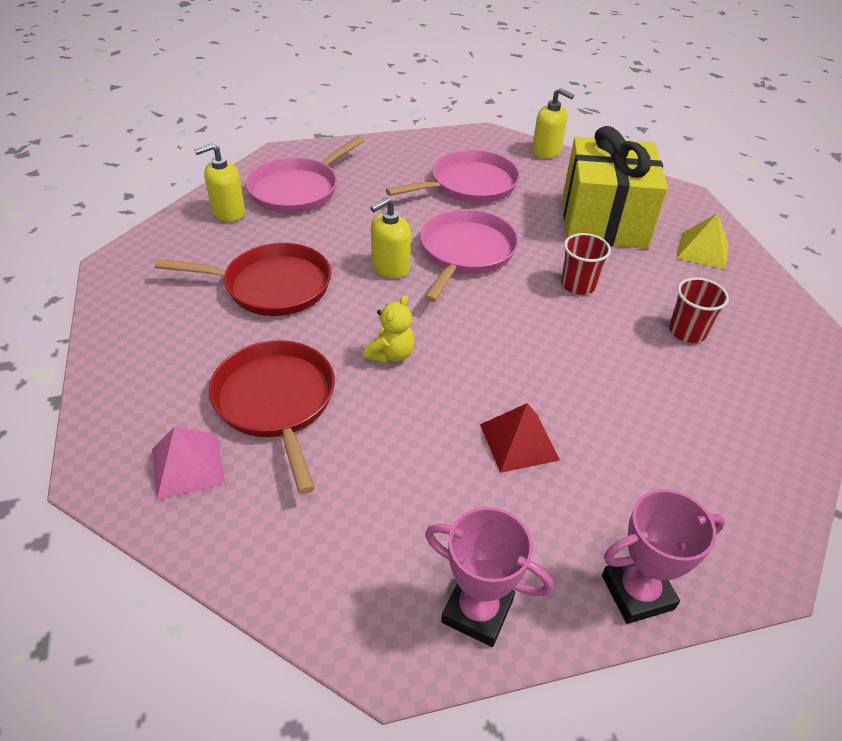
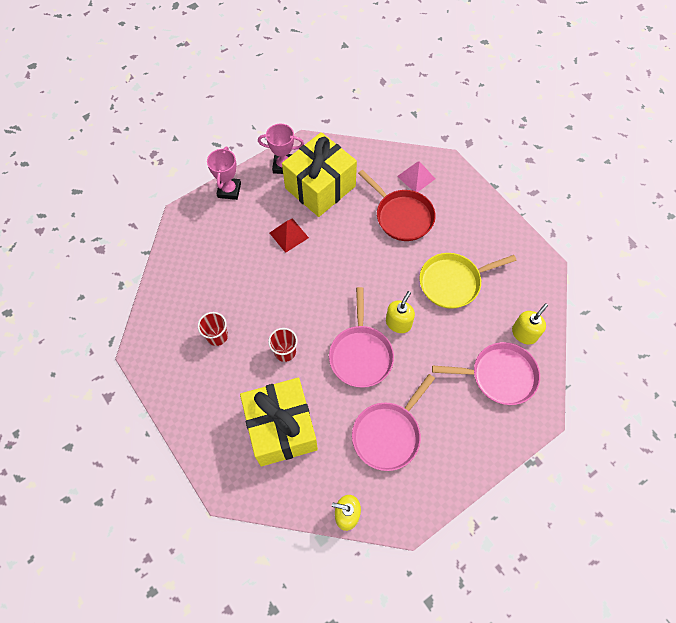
camera: 160 degrees right, 20 degrees up
(272, 286) = (452, 282): red pan -> yellow pan
(297, 190) = (500, 376): pink pan -> pink pan turned 75 degrees clockwise
(391, 354) = (366, 261): yellow teddy bear -> none
(409, 519) = (320, 187): none -> yellow gift
(637, 592) = (229, 190): pink trophy -> pink trophy turned 45 degrees counterclockwise
(703, 250) = (210, 421): yellow pyramid -> none

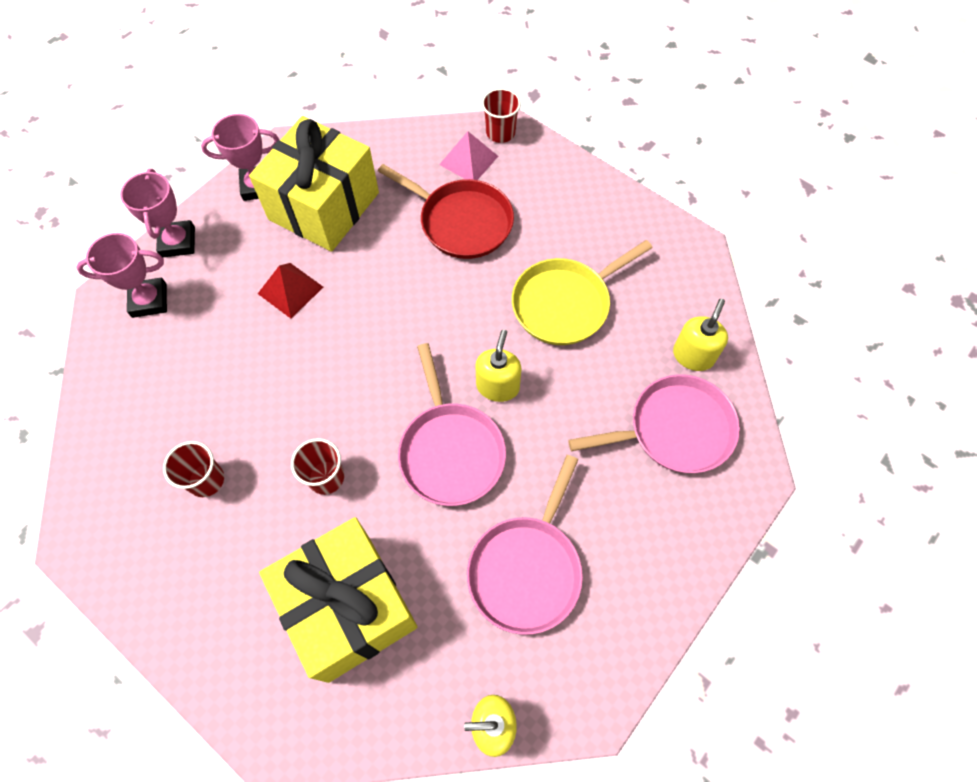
camera: 15 degrees left, 0 degrees up
(206, 222) = (149, 300): none -> pink trophy
(441, 163) = (500, 132): none -> red cup

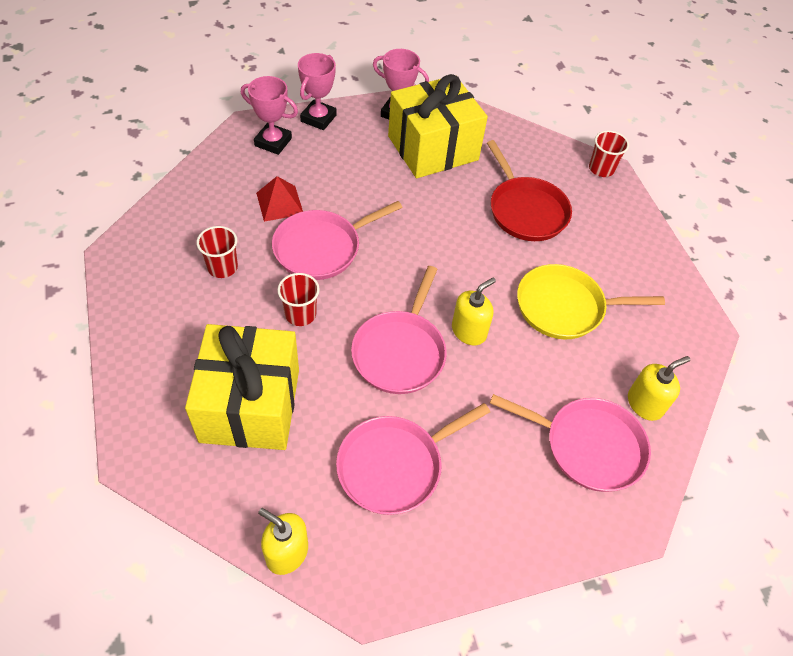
camera: 30 degrees right, 10 degrees down
(290, 290) = (369, 186): red pyramid -> red pyramid (279, 203)
(293, 391) = (321, 248): none -> pink pan
(468, 160) = (562, 174): pink pyramid -> none

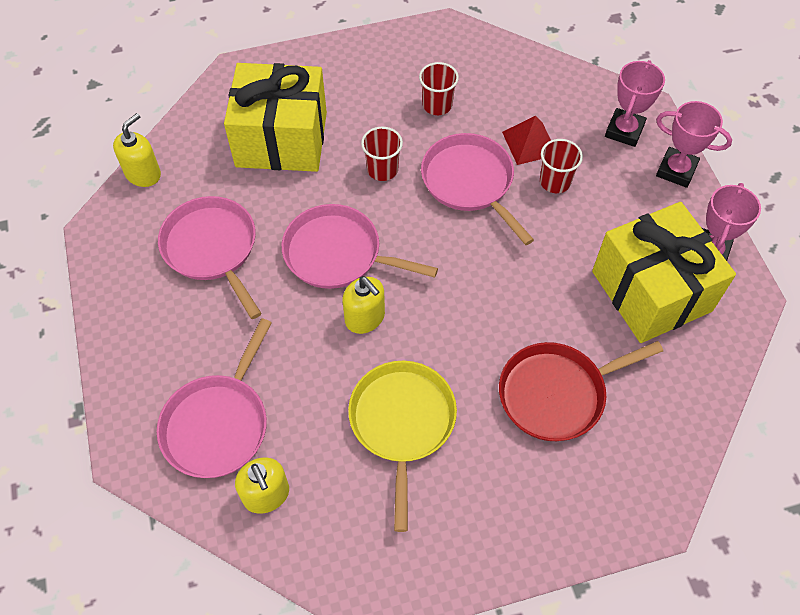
camera: 95 degrees right, 5 degrees up
(601, 169) = (656, 505): red cup -> red cup (555, 181)

